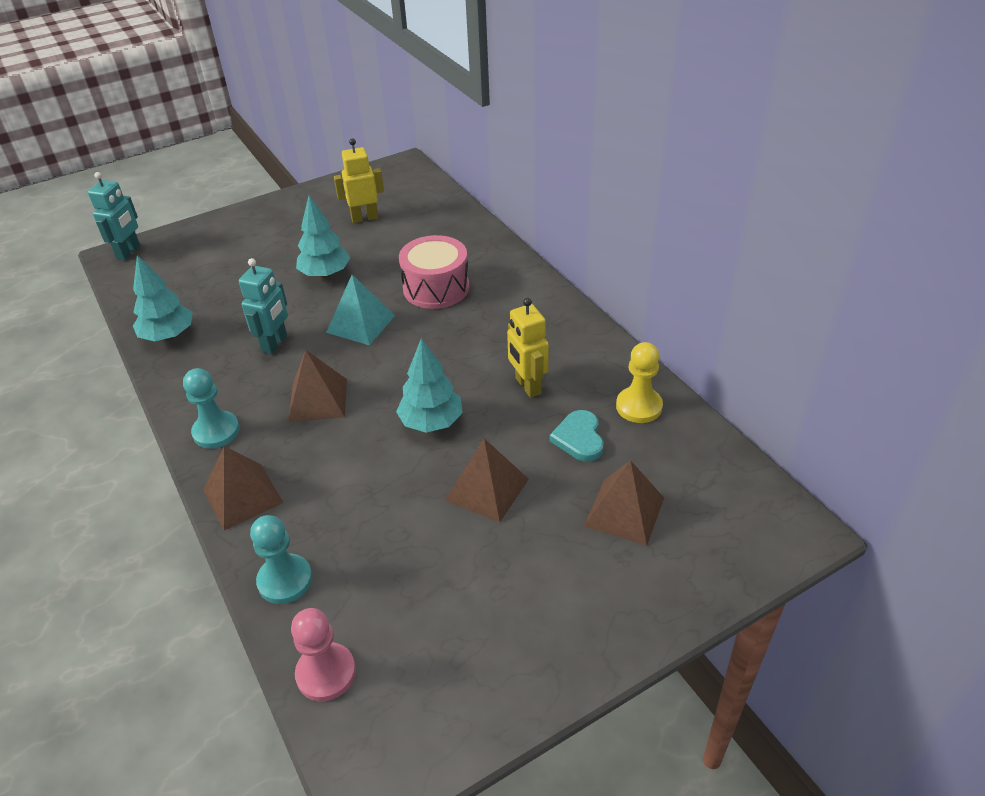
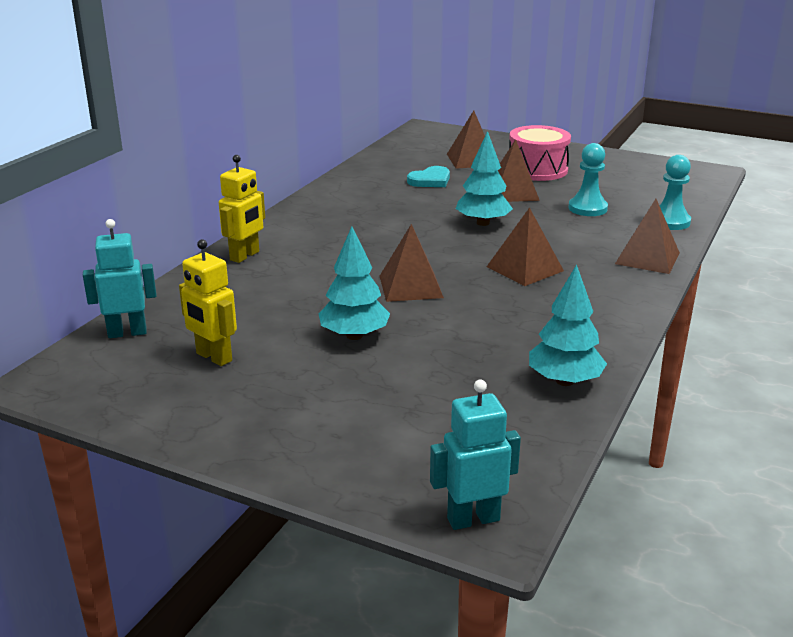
camera: 125 degrees left, 15 degrees down
(216, 431) = (619, 294): turquoise pawn -> turquoise pawn (587, 208)
(275, 344) = (491, 315): turquoise robot -> turquoise robot (127, 332)
(326, 673) = (690, 194): pink pawn -> none
(360, 323) = (410, 286): turquoise pyramid -> brown pyramid
(436, 288) = (316, 271): pink drum -> pink drum (537, 170)
(527, 386) = (401, 205): yellow robot -> yellow robot (245, 256)
(639, 406) = (377, 172): yellow pawn -> none

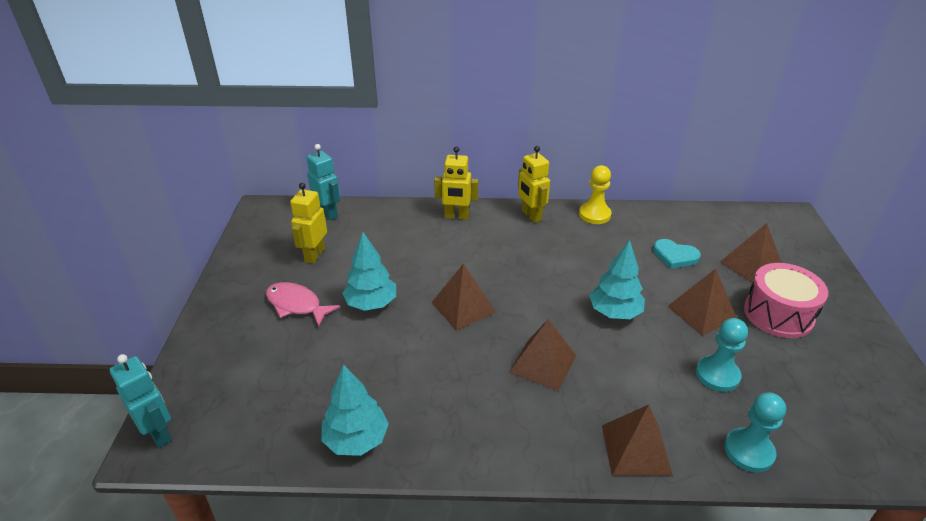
camera: 65 degrees right, 10 degrees up
(294, 220) = (531, 216): none -> yellow robot
(307, 385) = (296, 305): none -> pink fish
(330, 193) = (594, 215): none -> yellow pawn

